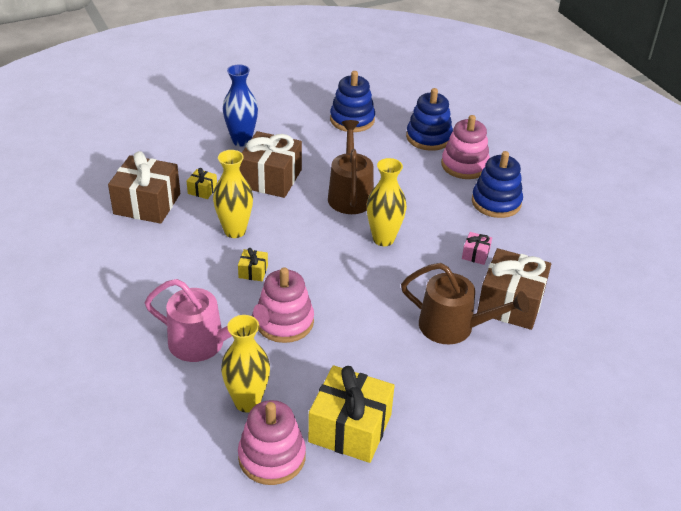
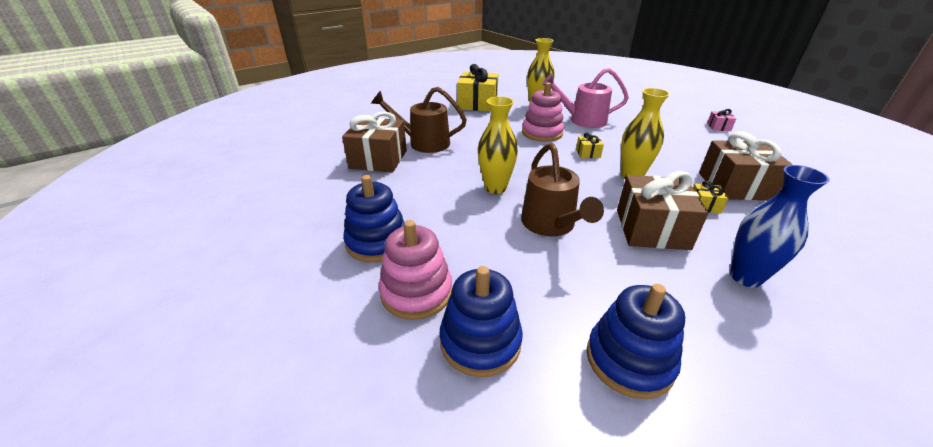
camera: 170 degrees right, 5 degrees down
(272, 457) = (511, 94): pink stacking toy -> none
(475, 254) = (405, 187): pink gift -> pink gift (718, 127)

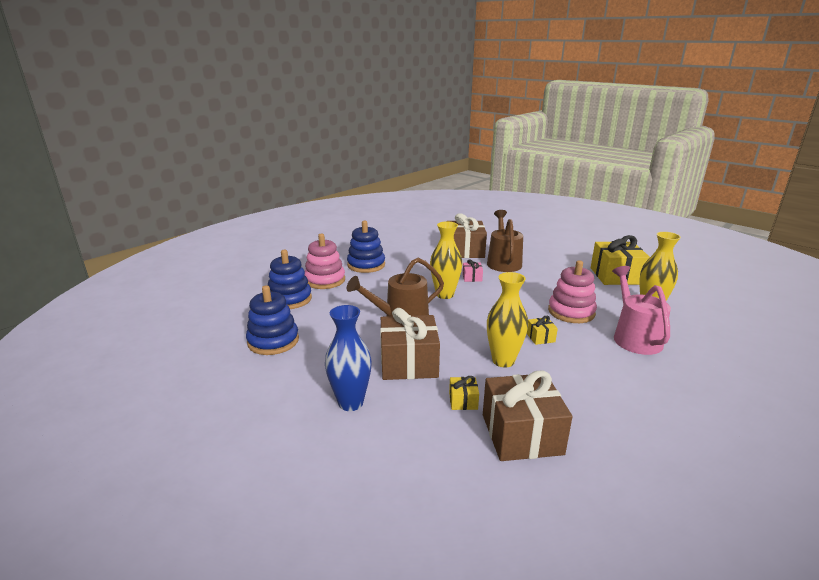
camera: 80 degrees right, 10 degrees down
(718, 127) = (739, 464): pink gift -> pink gift (472, 277)

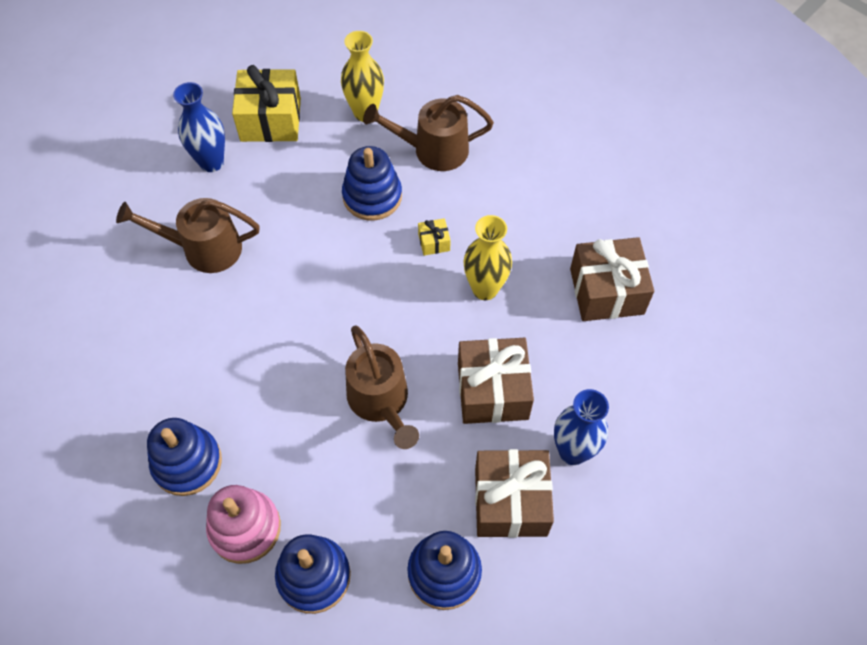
camera: 90 degrees left, 35 degrees up
(445, 294) = (313, 341): yellow vase -> none
(463, 401) = (561, 337): yellow gift -> none
(464, 251) = (148, 300): brown gift -> brown gift (510, 501)
(472, 277) = (257, 299): pink gift -> none
(568, 261) = (211, 162): none -> blue vase
(571, 312) = (372, 196): pink stacking toy -> blue stacking toy
(634, 337) = (432, 150): pink watering can -> brown watering can

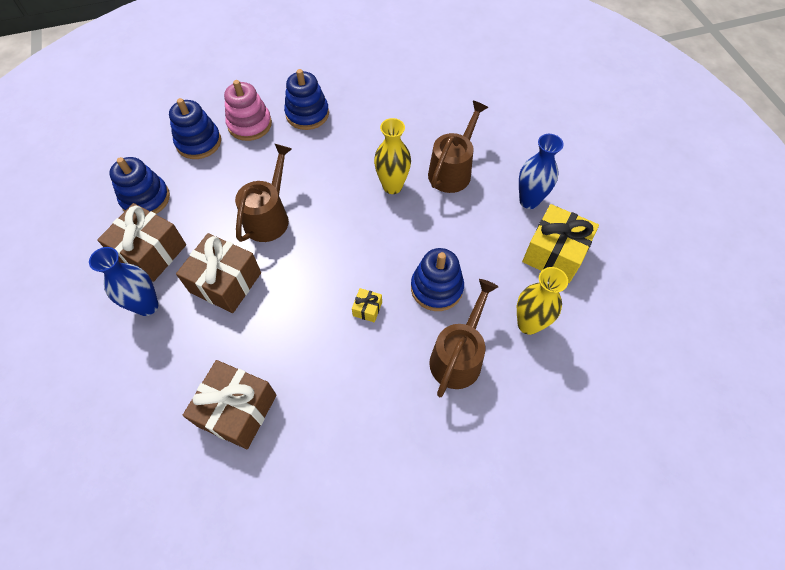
camera: 120 degrees right, 0 degrees up
(381, 402) = (269, 216): brown watering can -> brown watering can turned 105 degrees clockwise
(485, 289) = (303, 321): yellow vase -> yellow vase (392, 186)

